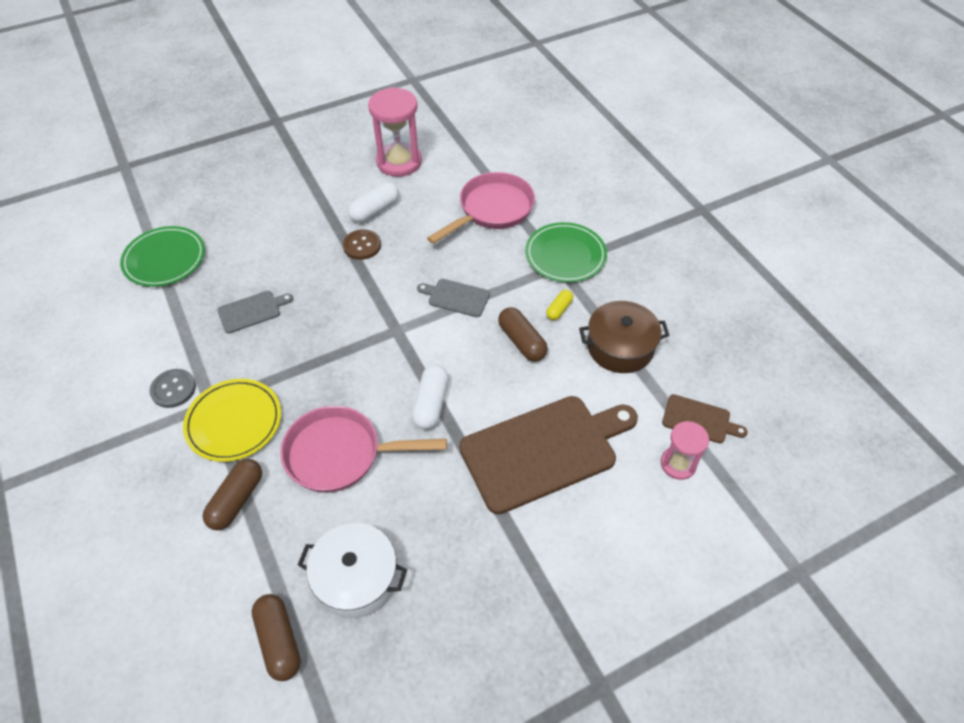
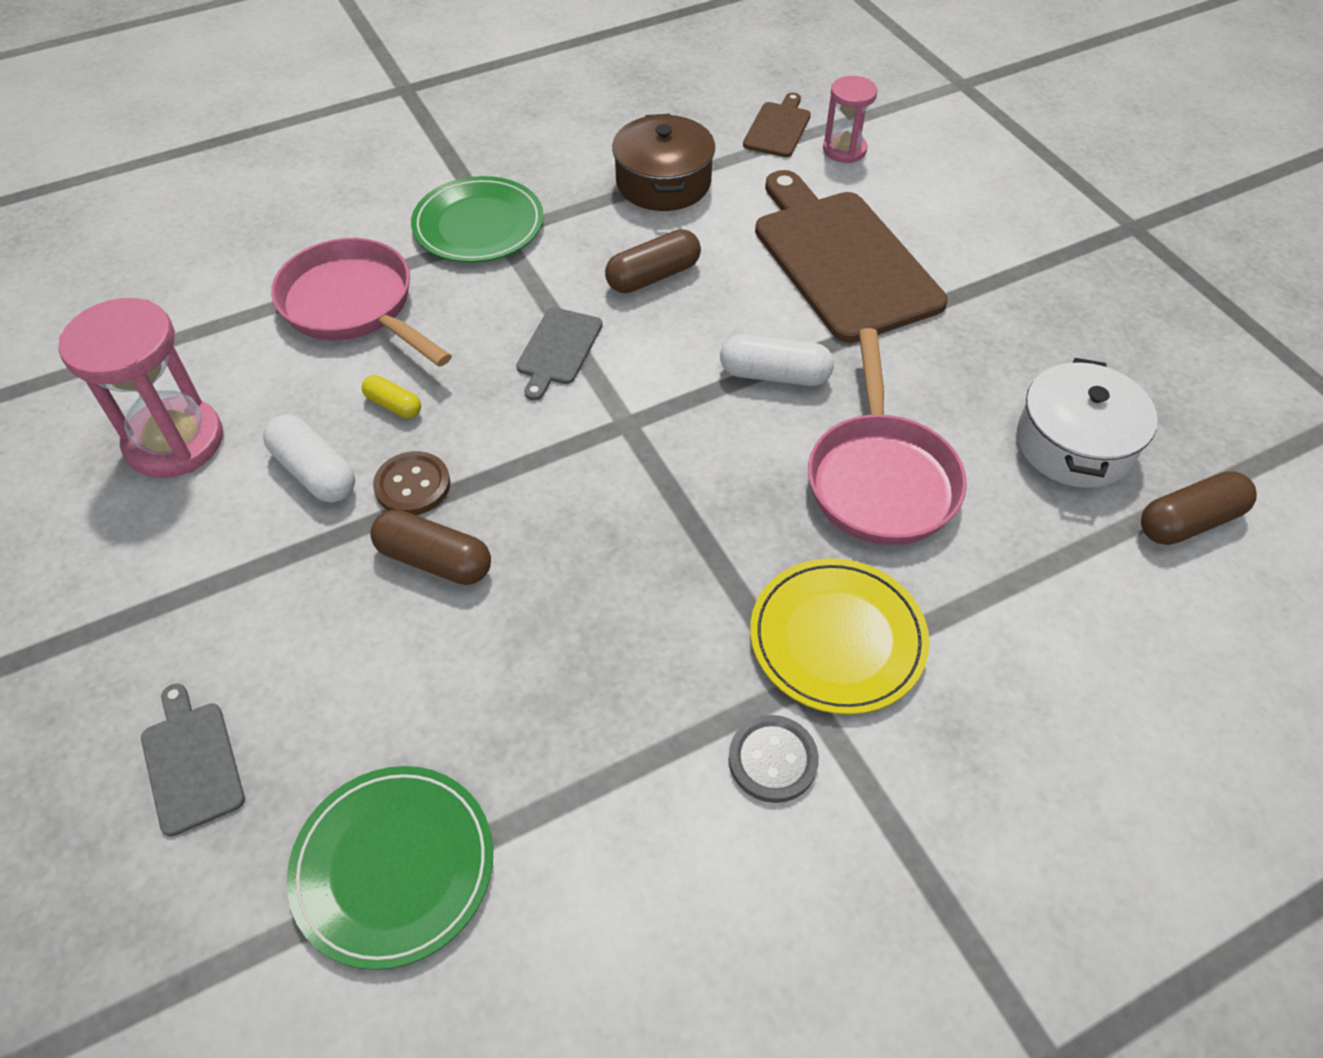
camera: 90 degrees left, 0 degrees up
(237, 500) = (988, 609): brown capsule -> brown capsule (434, 560)
(252, 311) = (572, 651): grey cutting board -> grey cutting board (191, 762)
(559, 309) = (591, 236): yellow capsule -> yellow capsule (393, 405)

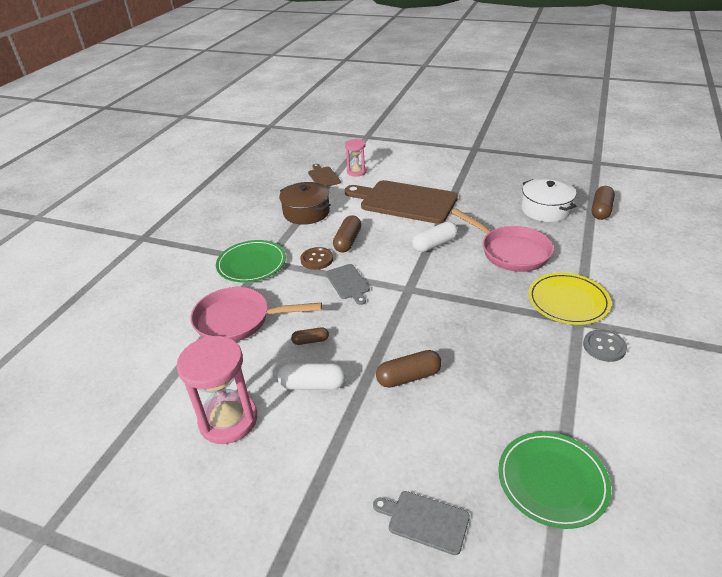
camera: 40 degrees left, 15 degrees down
(393, 405) = (310, 341): yellow capsule -> brown capsule
(412, 485) = (361, 360): brown button -> brown button (317, 259)

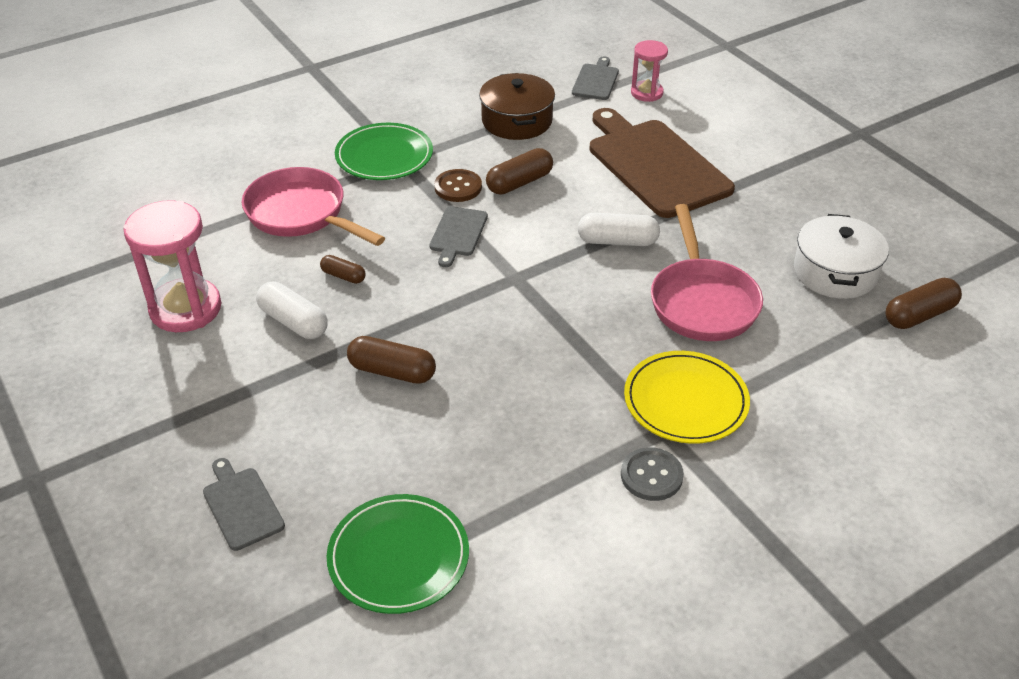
camera: 35 degrees right, 5 degrees up
(323, 176) = (596, 81): brown cutting board -> grey cutting board

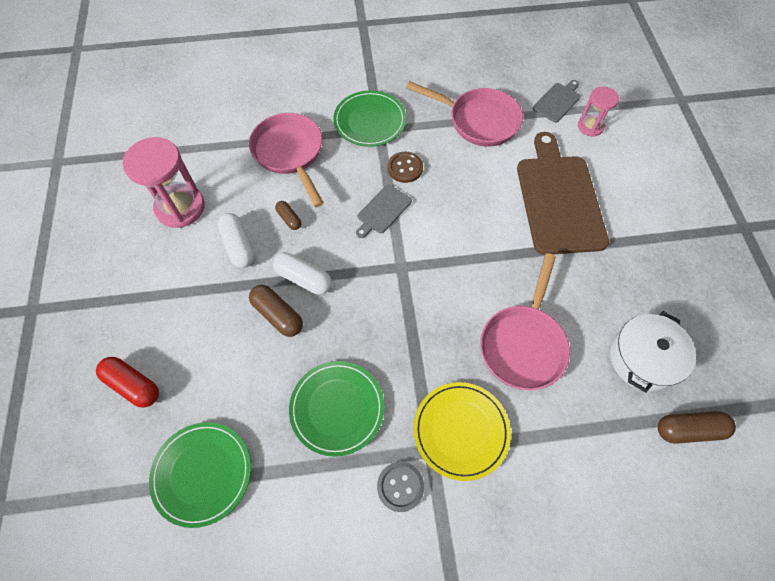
camera: 25 degrees right, 20 degrees up
(242, 505) = (133, 385): grey cutting board -> red capsule
(517, 121) = (478, 121): brown pot -> pink pan
(519, 183) = (450, 180): brown capsule -> none
(527, 433) = (337, 408): none -> green plate
(617, 241) = (491, 261): white capsule -> white capsule (303, 279)

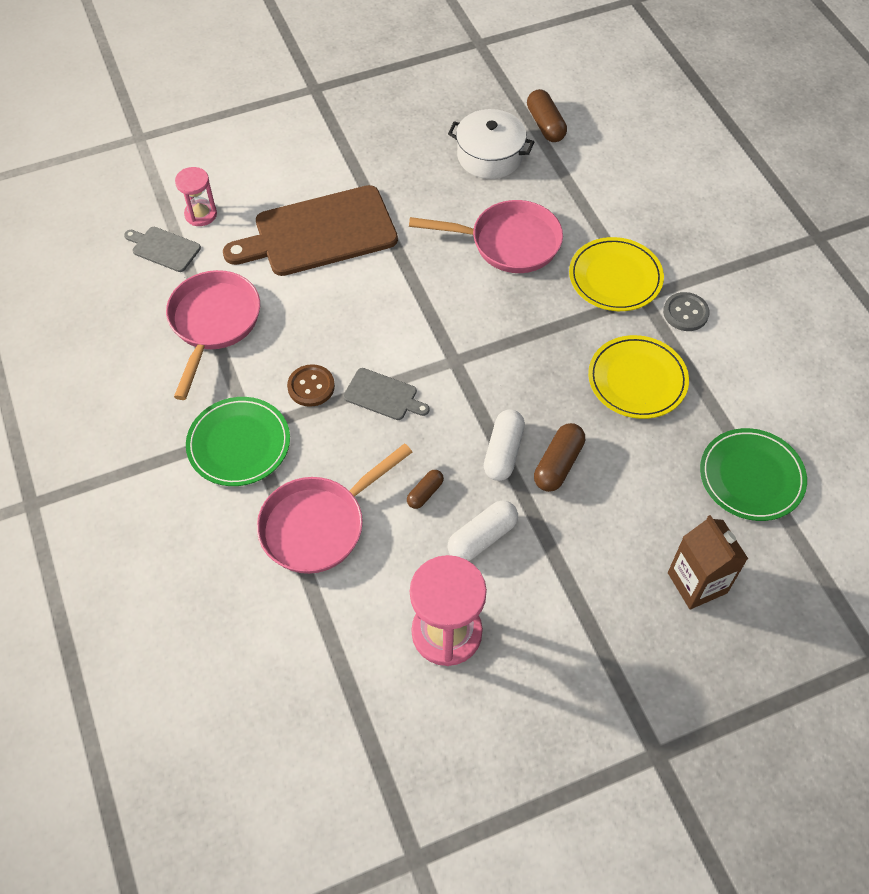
camera: 105 degrees left, 5 degrees down
(133, 385) = (697, 583): red capsule -> brown carton
(337, 408) = (637, 380): green plate -> yellow plate

